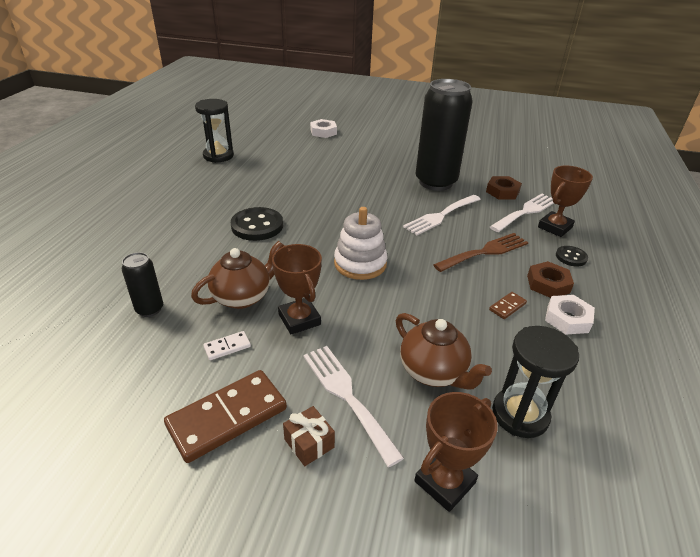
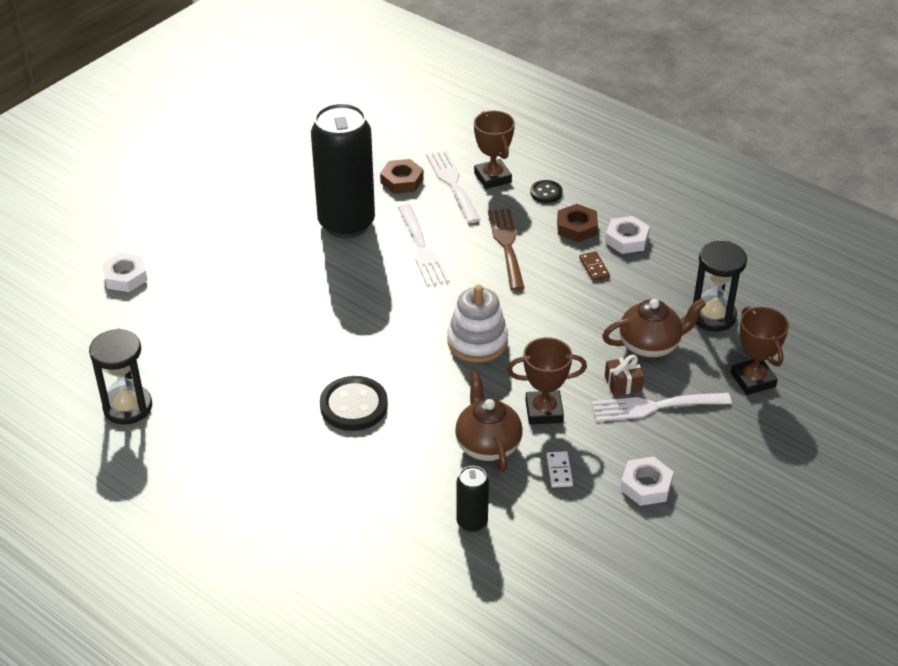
camera: 65 degrees left, 5 degrees up
(227, 417) = (646, 485): brown domino -> white nut
(309, 443) = (692, 442): brown gift -> brown gift (623, 384)

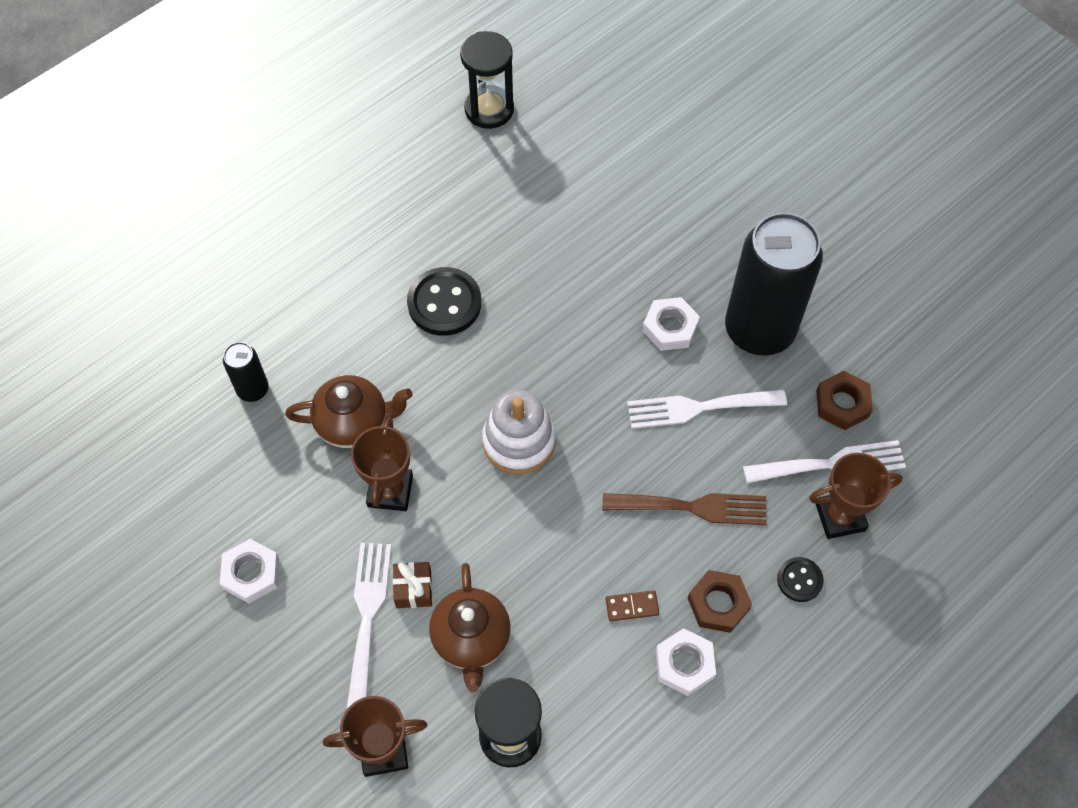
camera: 100 degrees right, 20 degrees up
(125, 277) = (691, 110): white nut -> white nut (670, 327)
(559, 471) = (298, 488): white domino -> none

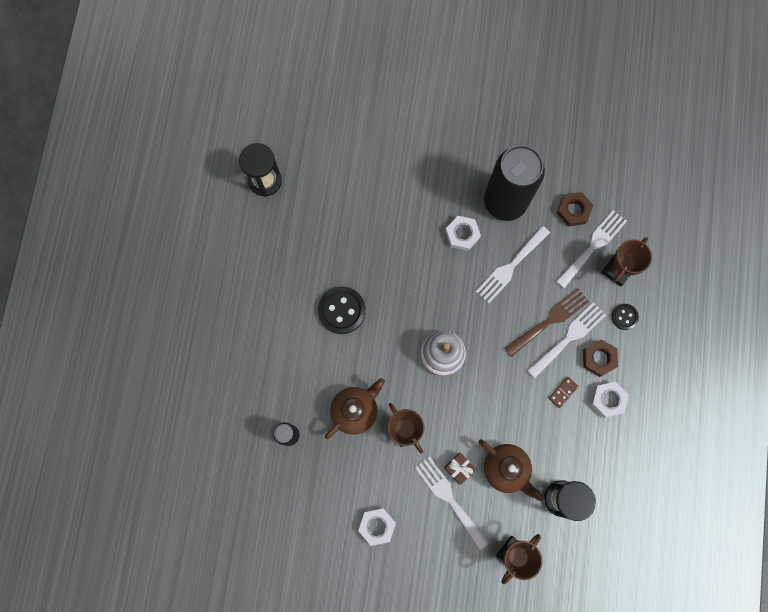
camera: 40 degrees left, 15 degrees up
(700, 547) = (569, 337): none -> white fork

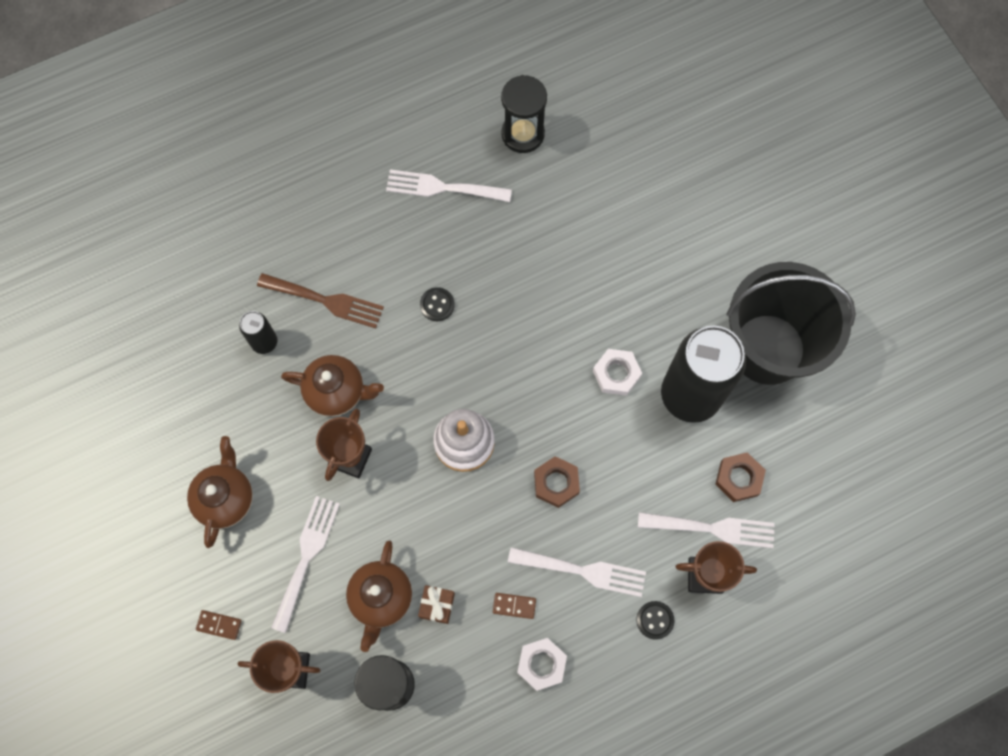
camera: 55 degrees right, 5 degrees down
(341, 310) = (437, 305): black button -> black button, size x0.55
(377, 526) = (226, 498): white nut -> brown teapot
(456, 581) = (219, 625): none -> brown domino
(459, 468) = (347, 545): brown gift -> brown gift (437, 605)
(507, 138) = (768, 349): none -> black bucket
(510, 267) = (618, 451): white fork -> white fork (442, 187)
(549, 320) = (588, 536): brown fork -> brown fork (326, 301)
(599, 358) = (583, 622): brown nut -> brown nut (556, 483)

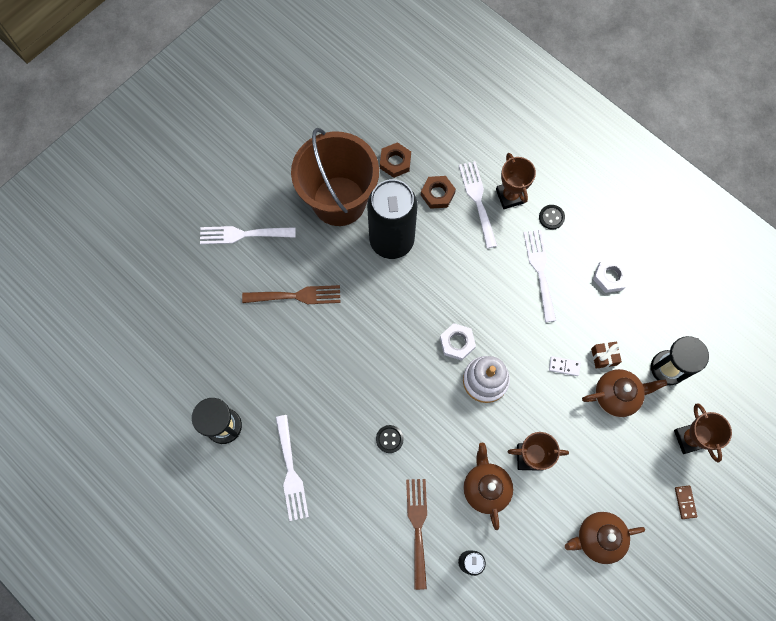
camera: 110 degrees left, 0 degrees up
(306, 557) = (612, 459): white fork -> white fork (242, 234)
(444, 548) = (564, 366): none -> white domino
(514, 605) = (581, 306): brown domino -> none
(556, 483) = (488, 307): brown nut -> brown nut (395, 162)
(616, 374) = (395, 293): white nut -> white nut (457, 343)
(653, 258) = (296, 296): none -> brown fork
(768, 349) = (339, 201): black bucket -> brown bucket

